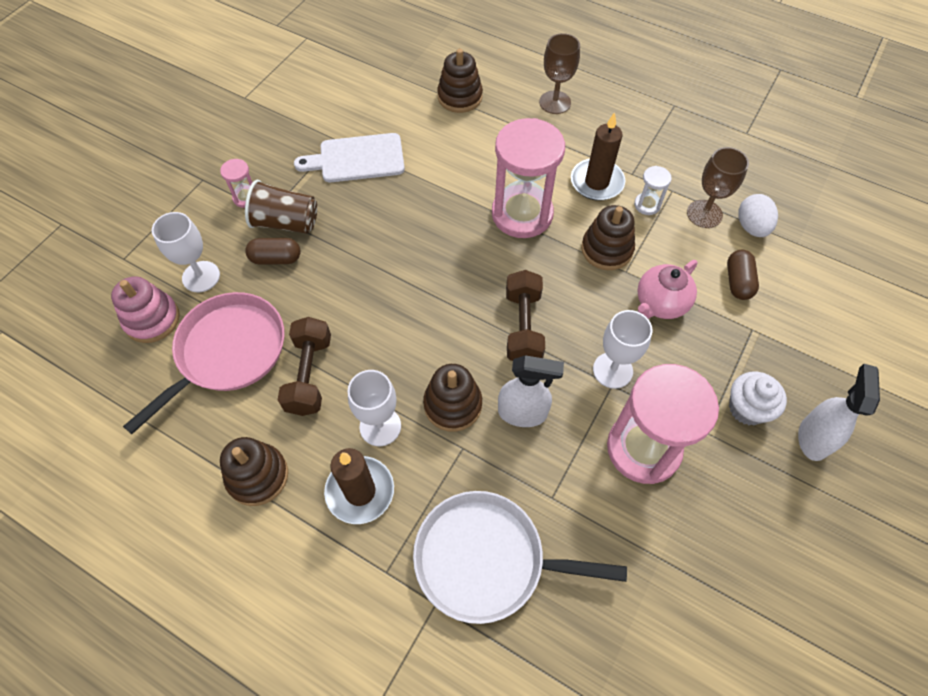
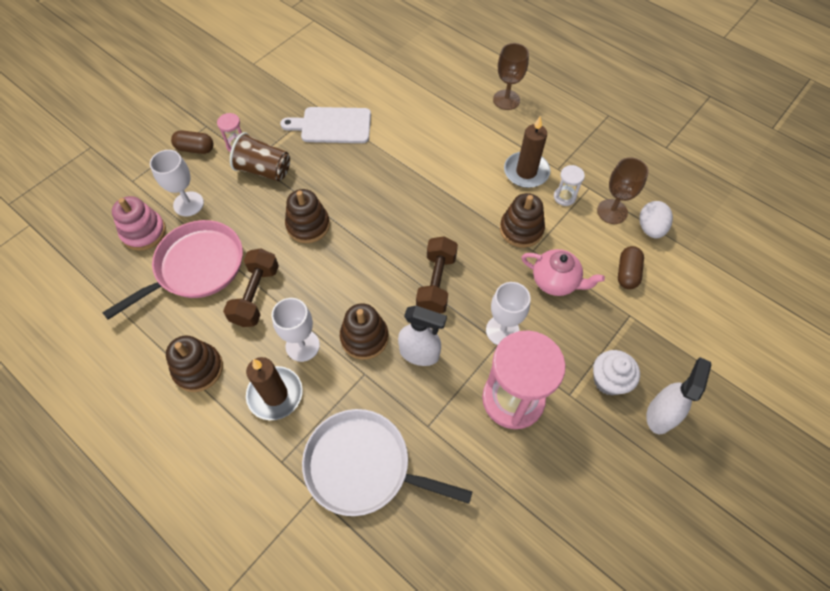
camera: 10 degrees right, 0 degrees up
(276, 258) = (250, 198): brown capsule -> brown capsule (195, 149)
(460, 97) = (428, 85): brown stacking toy -> brown stacking toy (308, 225)
(522, 214) = (457, 190): pink hourglass -> none
(660, 304) = (555, 281): pink teapot -> pink teapot turned 120 degrees counterclockwise

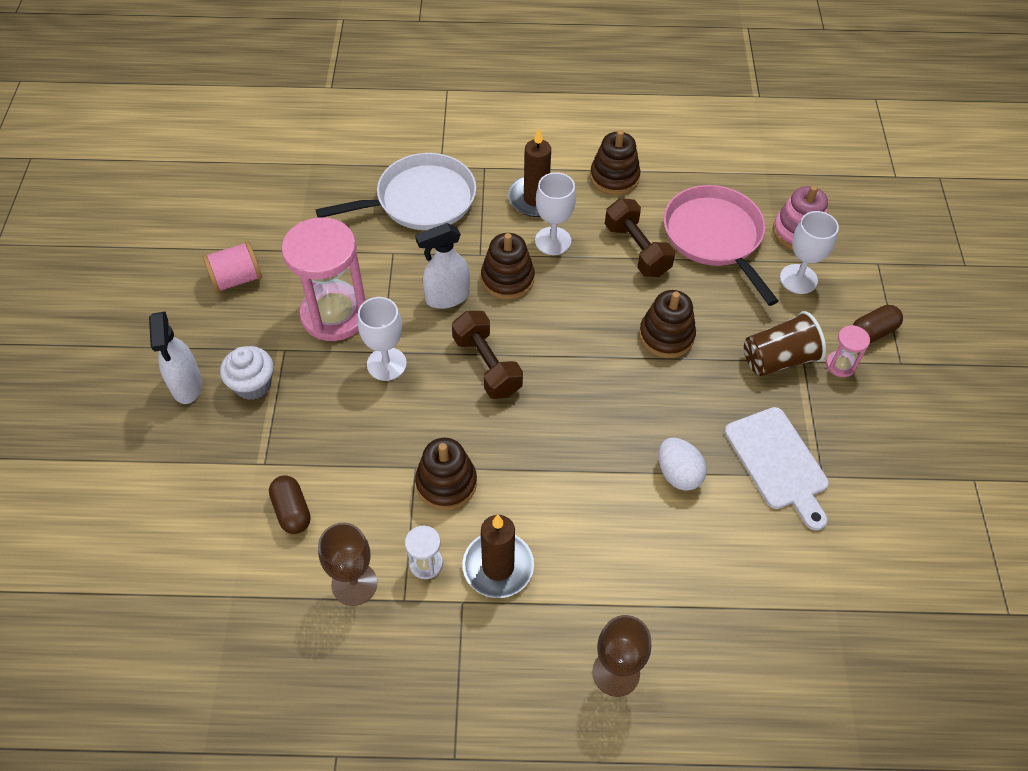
camera: 140 degrees right, 5 degrees down
(196, 267) = (715, 237): pink pan -> pink pan turned 150 degrees clockwise
(332, 125) = (778, 462): white cutting board -> white cutting board turned 105 degrees clockwise
(555, 281) = (366, 448): pink teapot -> none
(573, 495) = (237, 279): none -> pink spool
(650, 228) = (293, 592): white egg -> white egg (678, 474)

